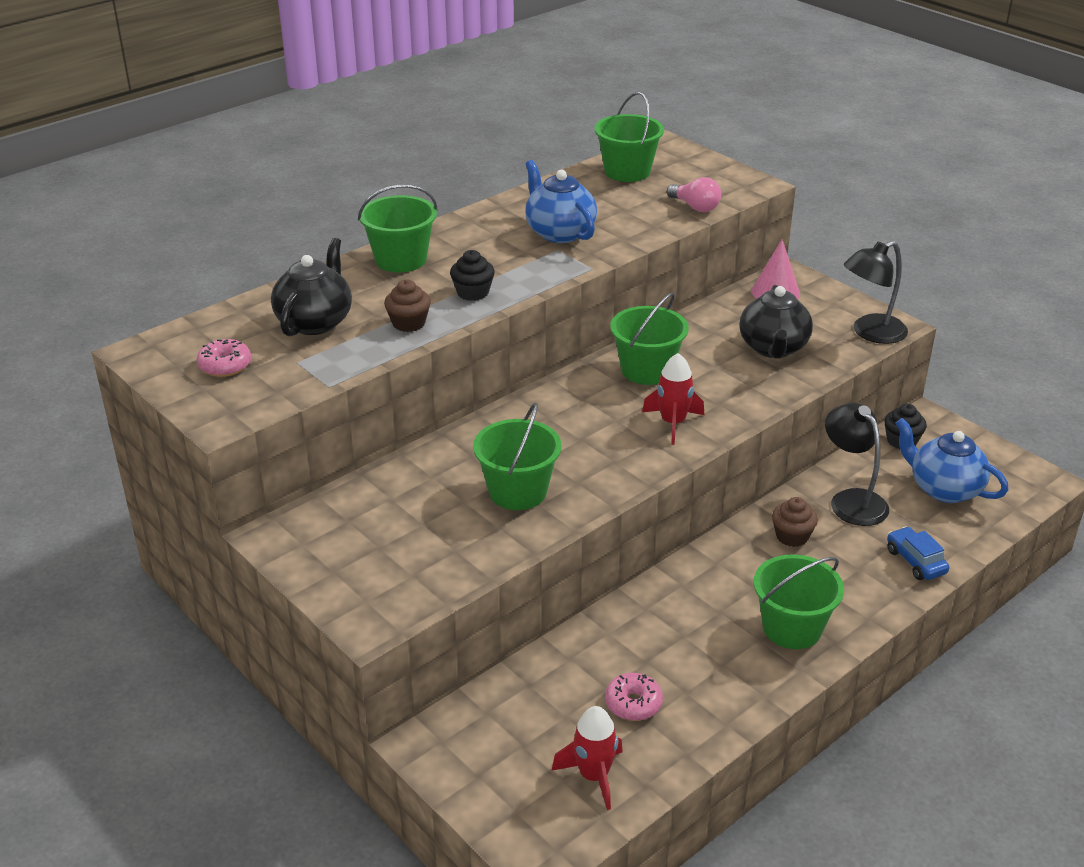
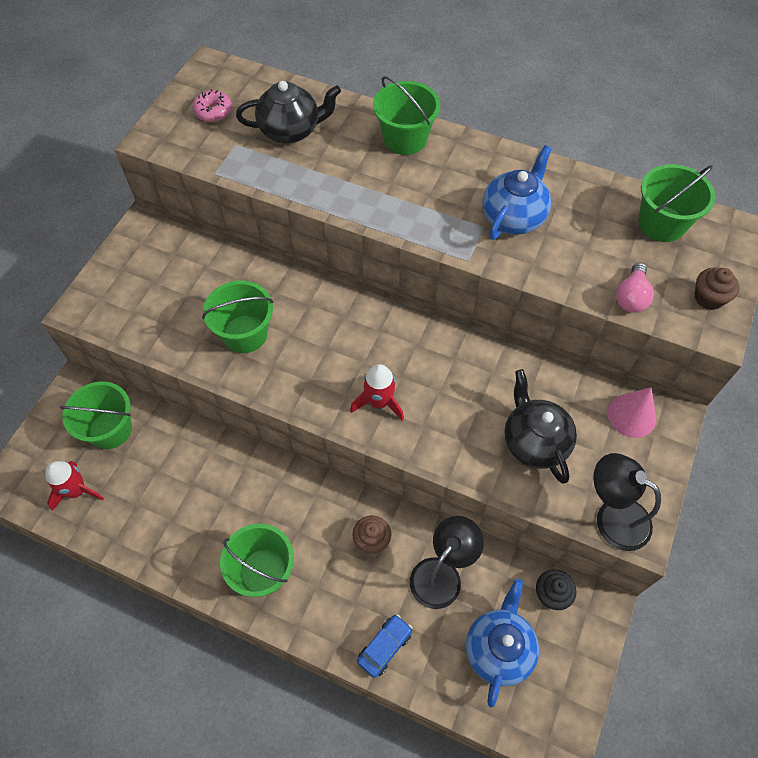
camera: 65 degrees right, 25 degrees up
(408, 323) = (317, 181): brown cupcake -> brown cupcake (708, 298)
(473, 292) = (382, 200): black cupcake -> none
(633, 703) = (148, 491): pink donut -> none
(646, 370) = (444, 358): green bucket -> green bucket (110, 429)
(773, 348) = (534, 442): black teapot -> black teapot turned 90 degrees clockwise

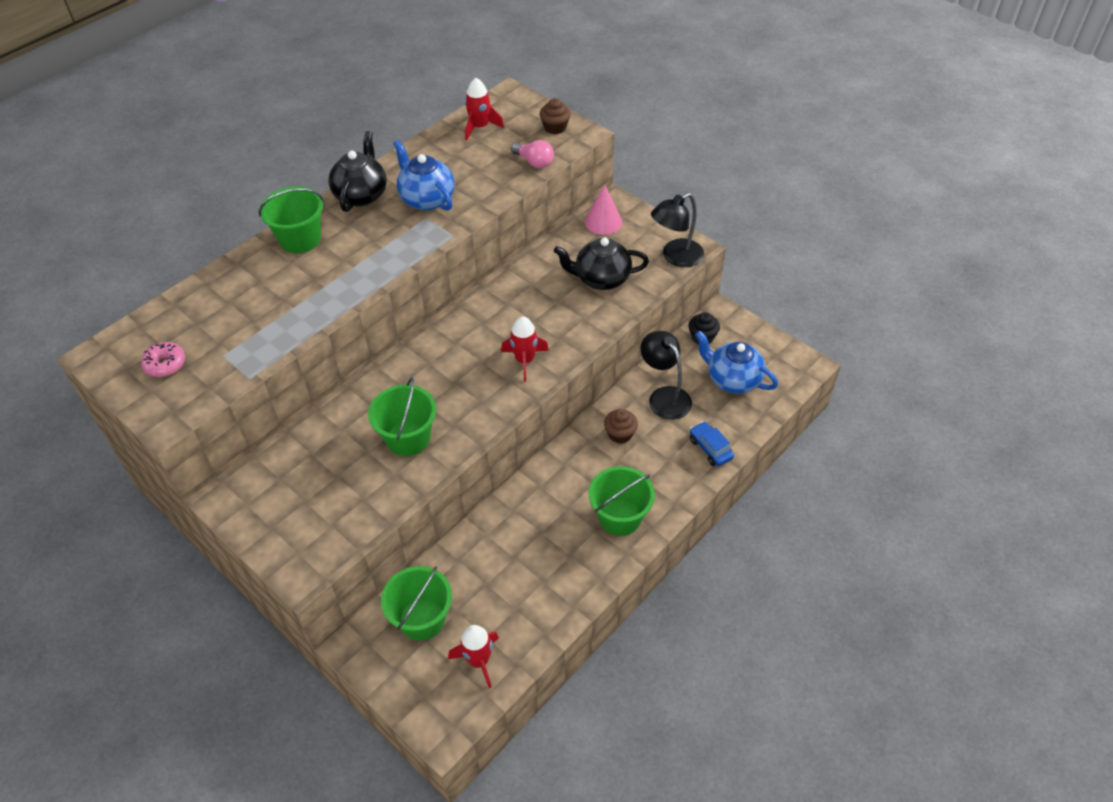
camera: 70 degrees left, 10 degrees down
(291, 130) = (234, 311): black teapot -> black teapot (361, 195)
(661, 223) = (480, 127): green bucket -> red rocket

